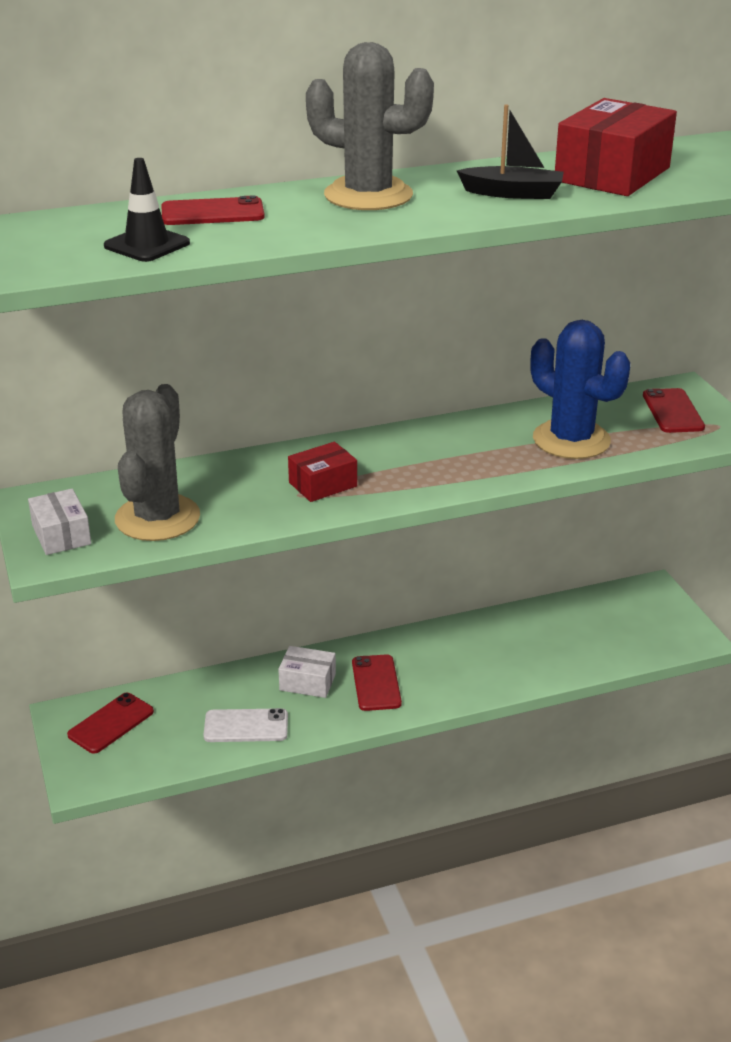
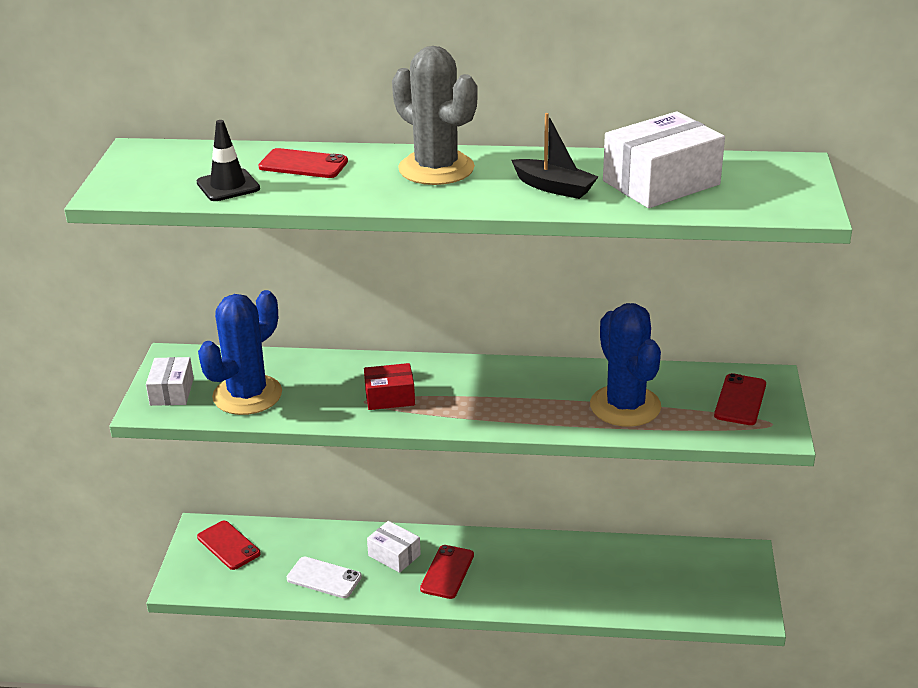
camera: 25 degrees right, 0 degrees up
(111, 723) = (228, 545): red phone -> red phone turned 75 degrees clockwise
(157, 518) = (247, 395): grey cactus -> blue cactus
(612, 174) = (661, 183): red box -> white box

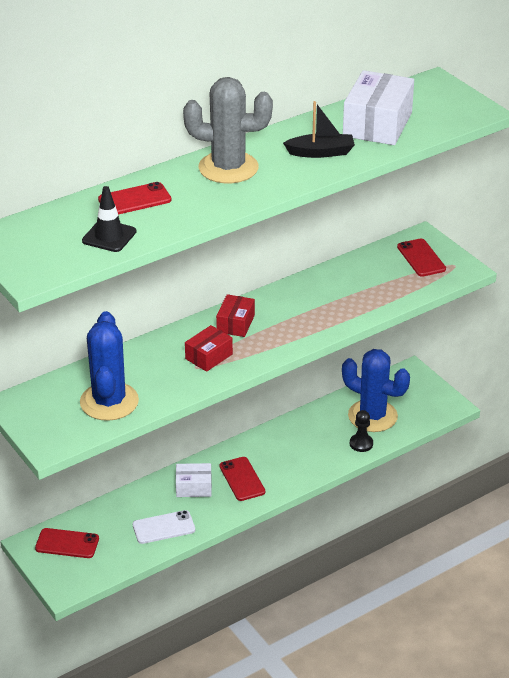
camera: 40 degrees left, 5 degrees up
(172, 392) = (50, 426): white box -> none
(456, 378) = (235, 324): none -> red box
(607, 601) = (361, 444): none -> black pawn
(625, 406) = (361, 293): blue cactus -> blue cactus (372, 416)

